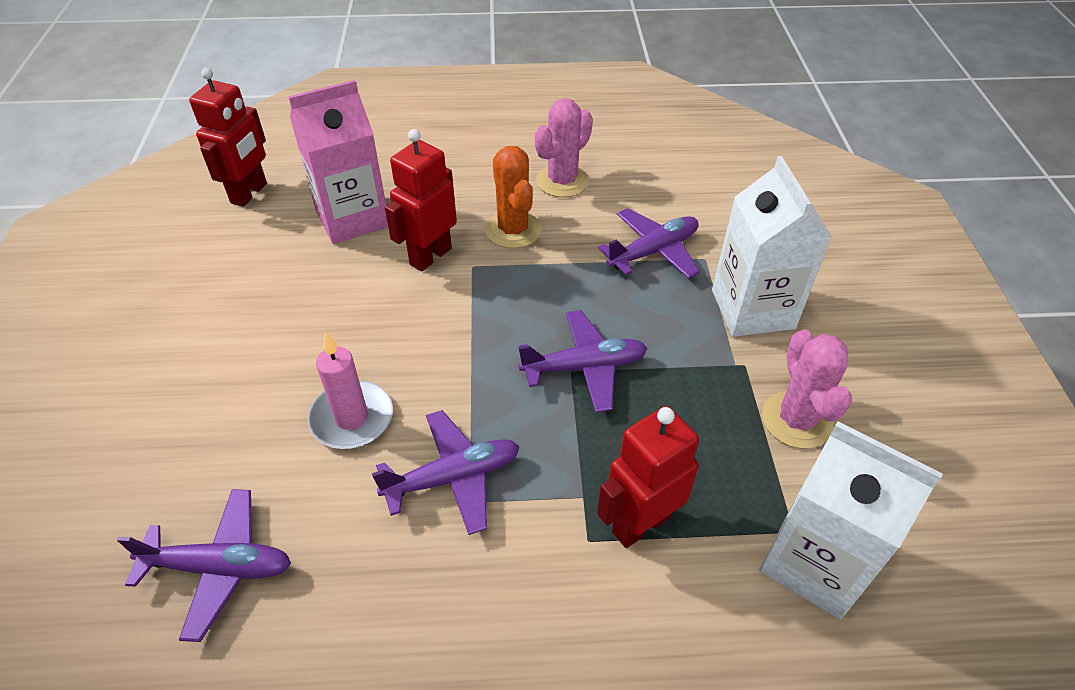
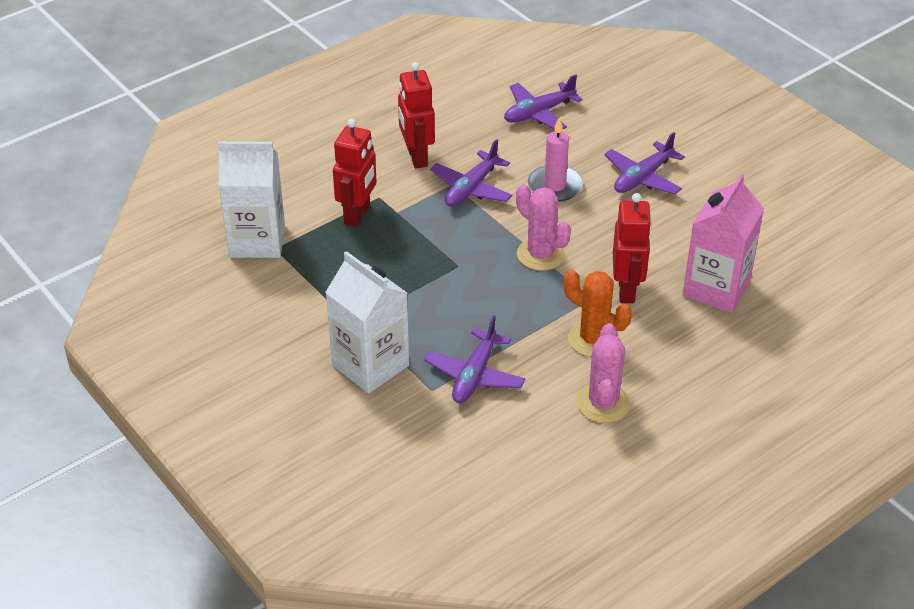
camera: 145 degrees right, 5 degrees down
(249, 193) = (813, 268): red robot -> red robot (416, 157)
(584, 367) = (452, 272): purple plane -> purple plane (642, 177)
(796, 420) = (301, 305): pink cactus -> pink cactus (541, 254)

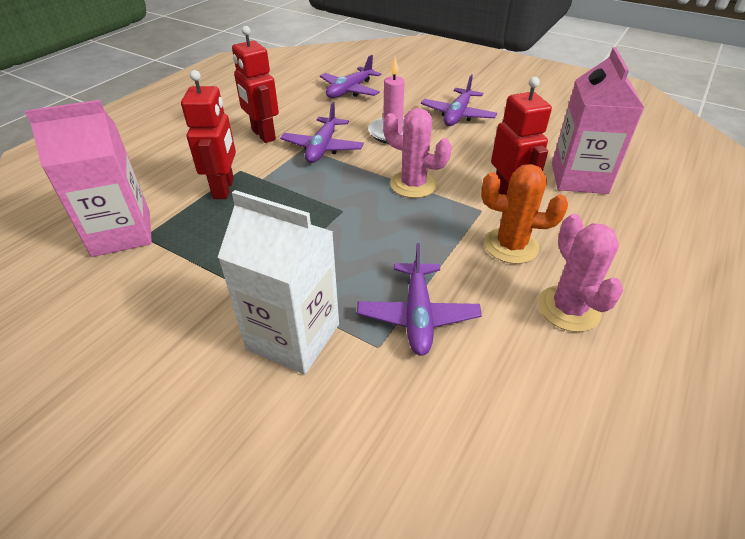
camera: 20 degrees left, 0 degrees up
(257, 241) = (121, 233): white carton -> pink carton

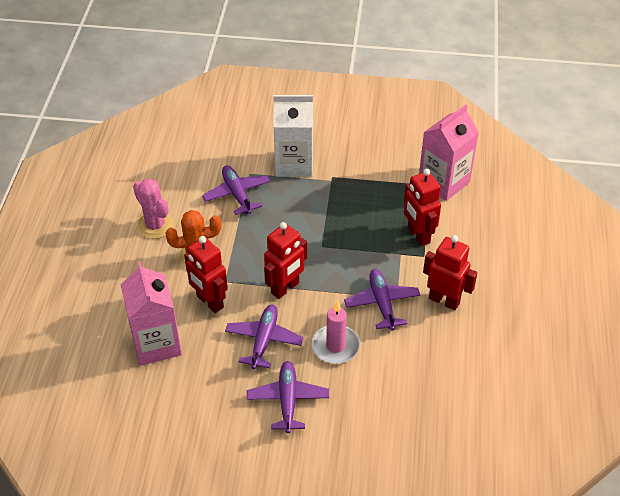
camera: 155 degrees right, 5 degrees up
(350, 90) = (421, 403): purple plane -> purple plane (264, 340)
(413, 184) = (285, 288): pink cactus -> red robot

